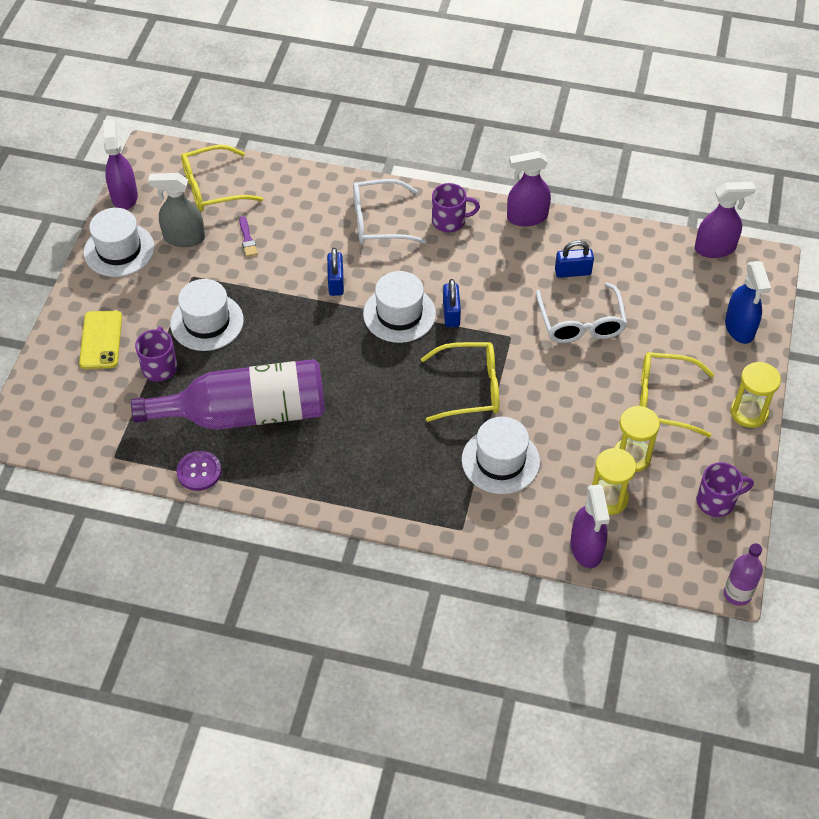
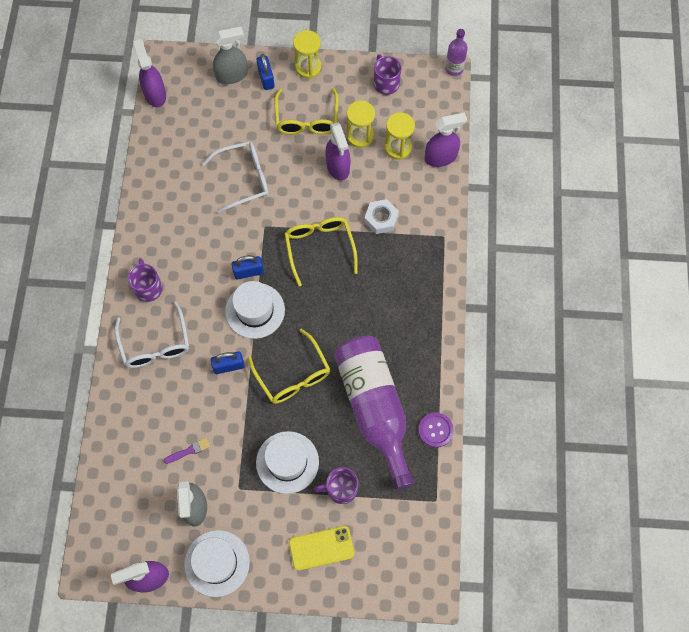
camera: 100 degrees left, 15 degrees up
(213, 188) = (130, 497): yellow glasses -> yellow glasses (293, 375)
(500, 461) = (381, 219): white hat -> white nut
(526, 217) = (137, 229): purple spray bottle -> purple spray bottle (338, 167)
(572, 272) = (192, 190): blue padlock -> blue padlock (266, 78)
(739, 328) = (232, 75): blue spray bottle -> grey spray bottle

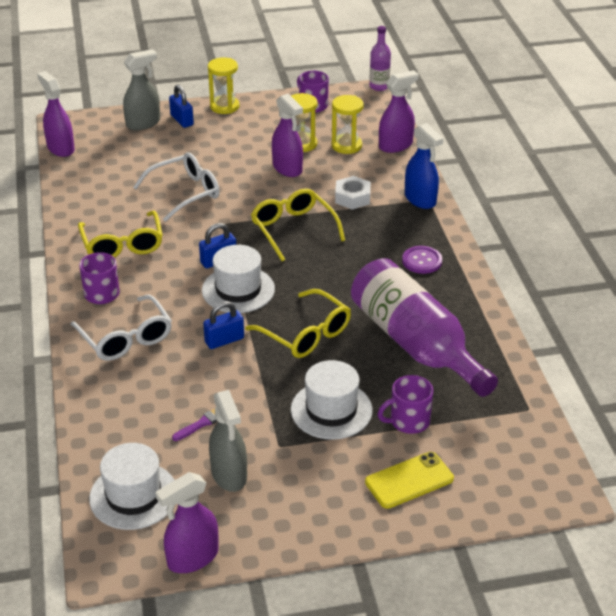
camera: 15 degrees left, 30 degrees down
(217, 563) = (279, 523): white hat -> white hat (133, 496)
(307, 119) = (238, 141): yellow glasses -> yellow glasses (122, 245)
(435, 430) = (497, 349): purple button -> purple button (422, 261)
(437, 235) = (420, 199): none -> blue spray bottle

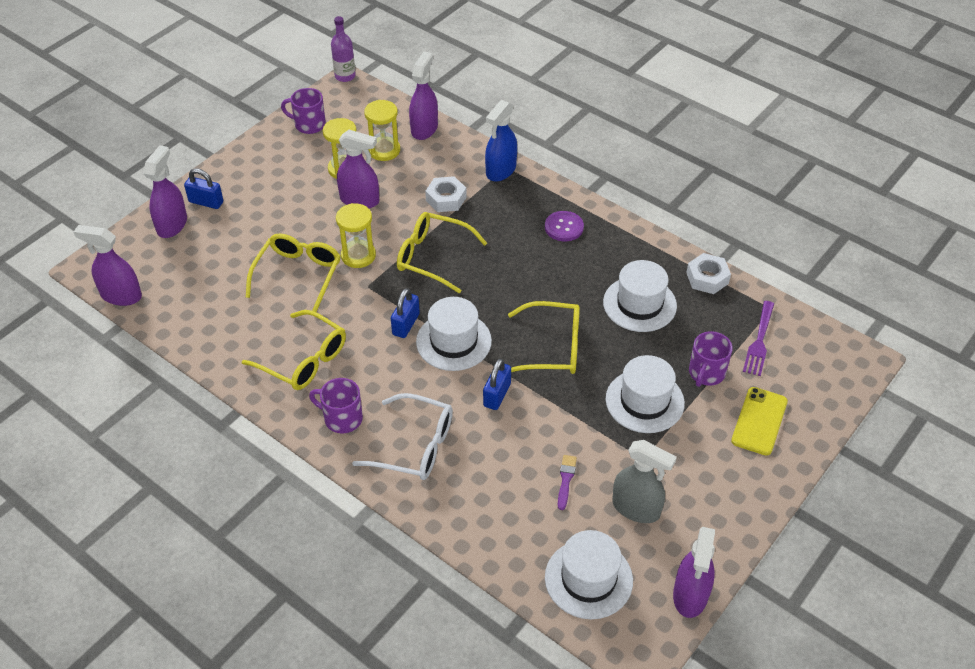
camera: 40 degrees left, 10 degrees up
(143, 123) = (172, 225): grey spray bottle -> purple spray bottle
(185, 193) = (298, 275): white glasses -> yellow glasses
(224, 106) = (229, 166): yellow hourglass -> yellow hourglass (358, 255)
(415, 344) = (639, 304): purple bottle -> white hat
(420, 199) = (500, 170): blue spray bottle -> blue spray bottle turned 105 degrees clockwise
(486, 425) = (759, 340): none -> purple fork
(499, 357) = (707, 278): none -> white nut

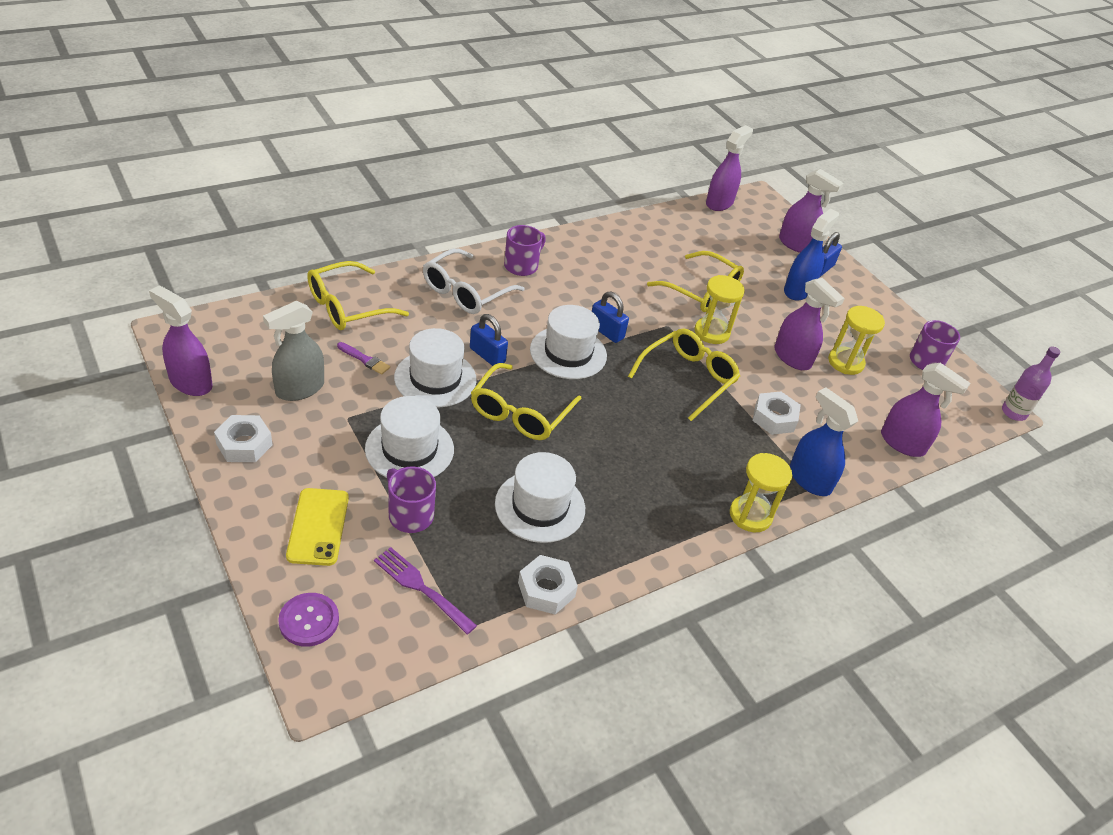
camera: 105 degrees right, 5 degrees down
(253, 212) = (798, 290): none -> blue spray bottle
(304, 360) = (597, 266): yellow glasses -> yellow glasses (347, 307)
(360, 200) = (792, 358): purple spray bottle -> purple spray bottle turned 75 degrees counterclockwise
(384, 150) = (869, 400): yellow hourglass -> yellow hourglass (750, 515)
(564, 227) = (691, 494): purple button -> purple button (309, 620)
(588, 579) = (262, 333): white hat -> white hat (435, 378)
(724, 511) = (244, 444): none -> white nut
(759, 421) = (318, 526): yellow phone -> yellow phone turned 45 degrees clockwise

